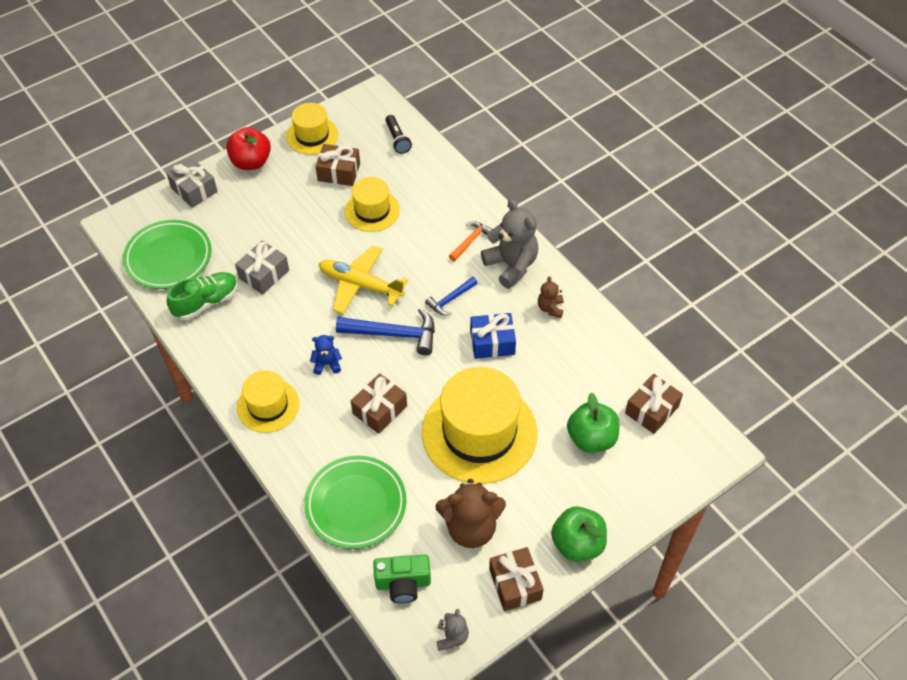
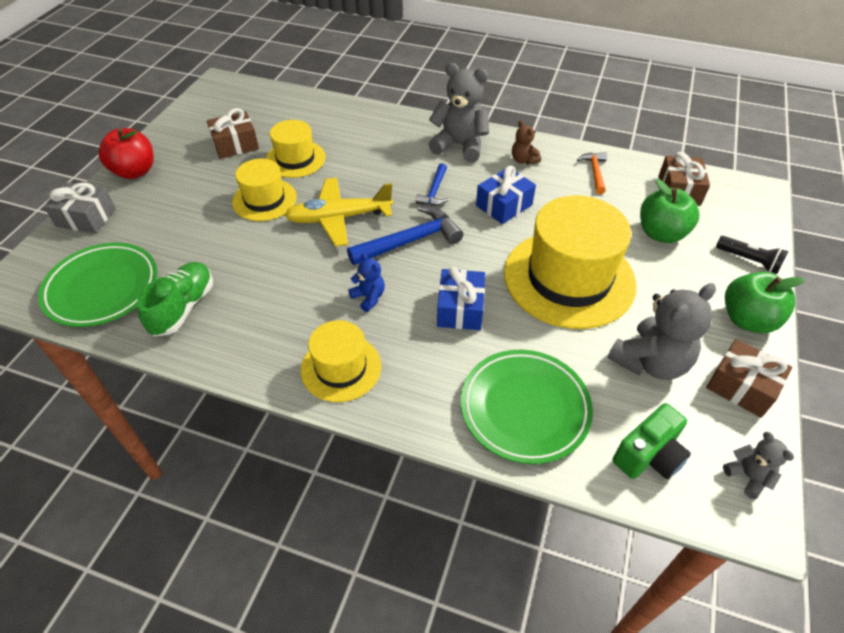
camera: 35 degrees left, 5 degrees down
(264, 274) = (229, 254): grey gift -> none
(312, 135) = (183, 129): yellow hat -> yellow hat (264, 200)
(327, 364) = (369, 297): blue teddy bear -> blue teddy bear turned 90 degrees clockwise
(379, 410) = (460, 309): brown gift -> blue gift
(397, 139) = (270, 103): black flashlight -> black flashlight (749, 260)
(470, 241) = (407, 144): orange hammer -> orange hammer (594, 172)
(470, 528) = (650, 362): brown teddy bear -> grey teddy bear

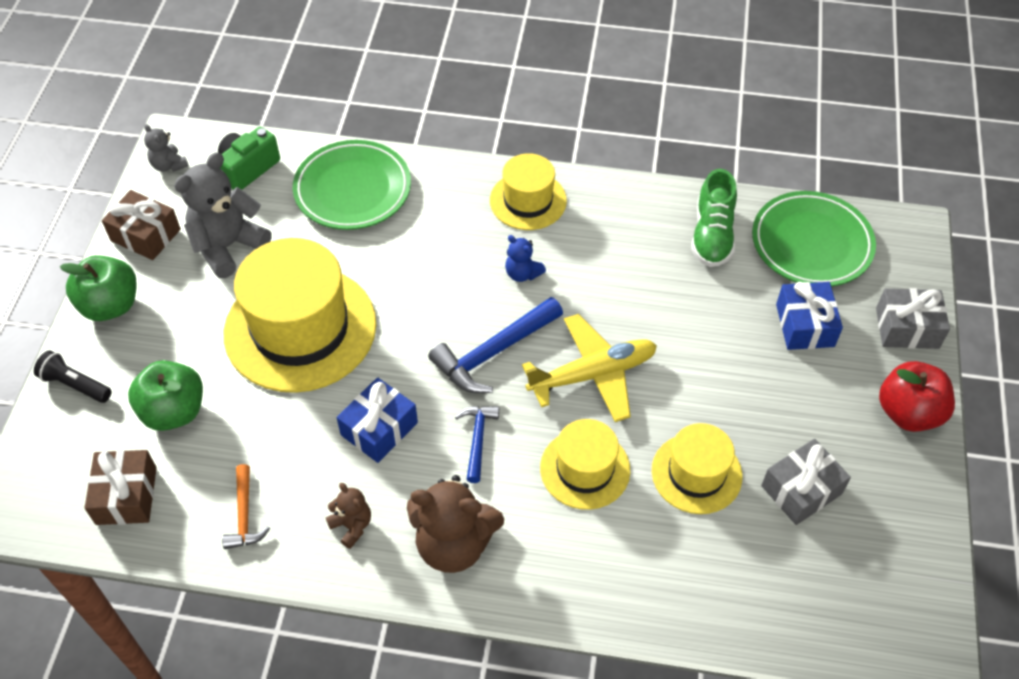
camera: 170 degrees right, 5 degrees up
(235, 145) = (801, 490): brown gift -> grey gift
(264, 200) = (702, 390): yellow hat -> yellow hat (585, 469)
(460, 146) = (454, 544): grey teddy bear -> brown teddy bear
(460, 309) = (421, 274): blue gift -> blue gift (805, 325)

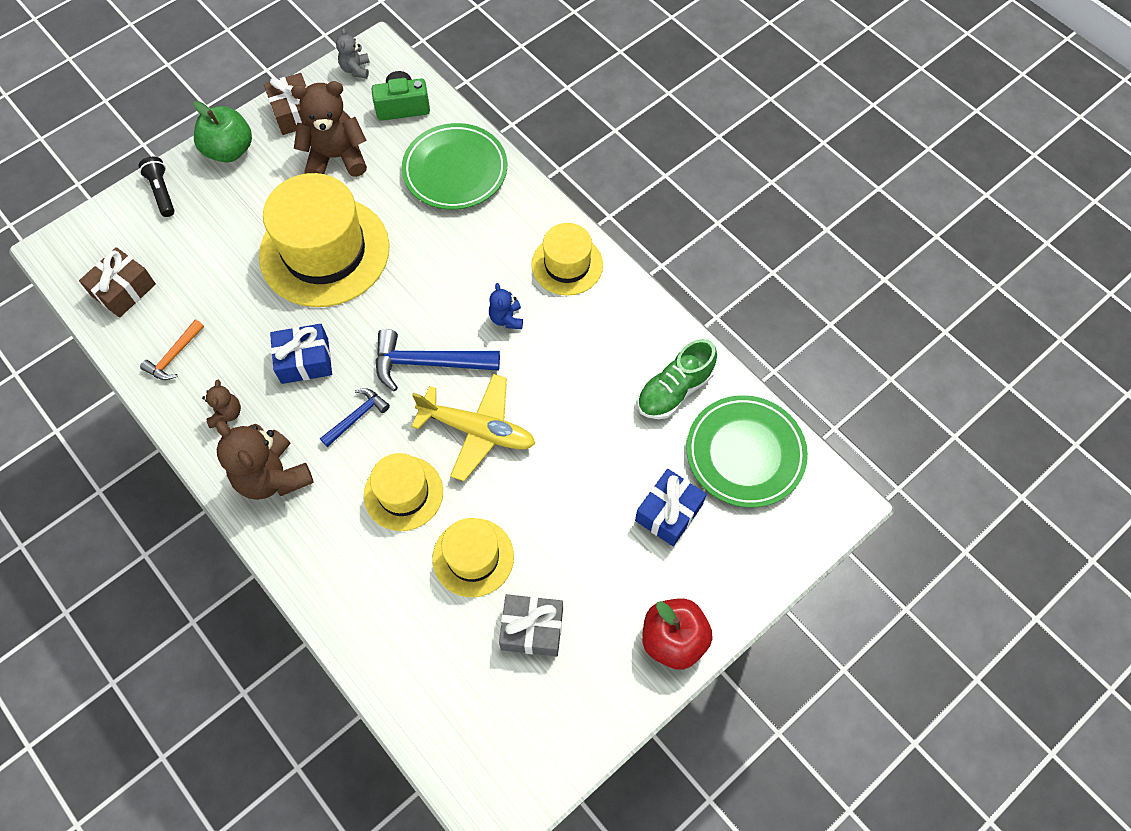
camera: 40 degrees right, 10 degrees up
(174, 411) = (199, 253): green apple -> none
(228, 246) = (336, 157): grey teddy bear -> brown teddy bear
(907, 328) = (746, 576): grey gift -> none

